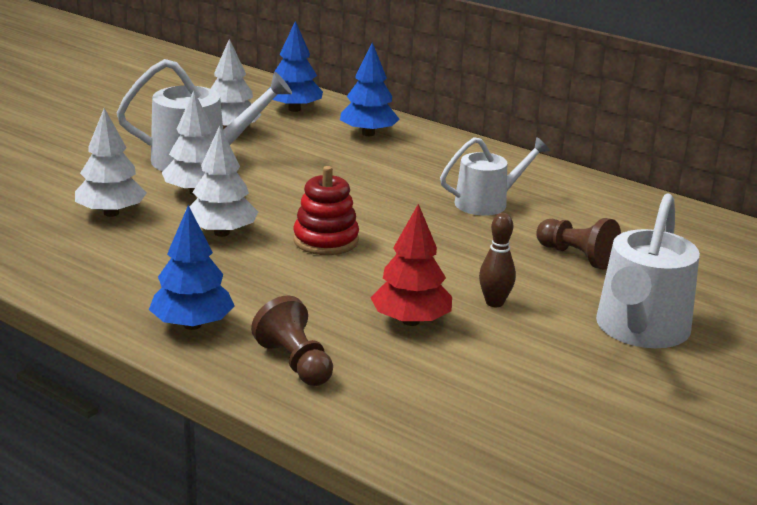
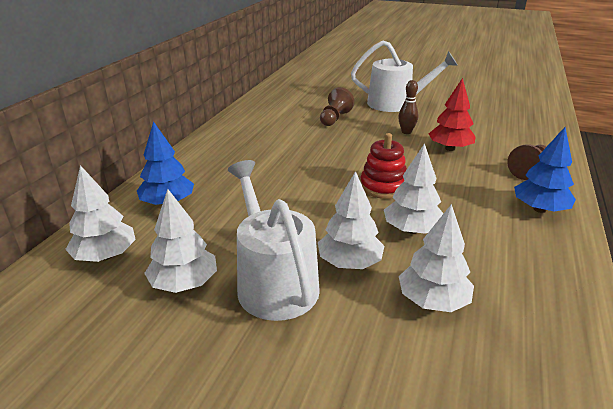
camera: 105 degrees left, 5 degrees up
(294, 109) = (105, 256): blue tree -> white tree
(487, 203) = (281, 145): white watering can -> none

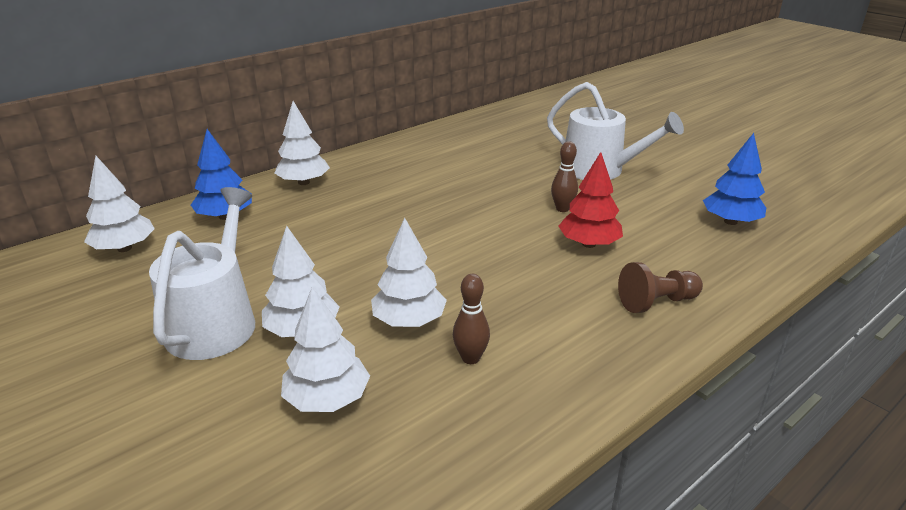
camera: 30 degrees right, 0 degrees up
(184, 283) = (149, 294): white tree -> white tree (303, 182)
(334, 118) = (498, 171): brown pawn -> none
(383, 187) = (444, 264): red stacking toy -> none
(480, 238) = (470, 358): none -> brown bowling pin
(539, 209) = (595, 353): blue tree -> blue tree (730, 221)

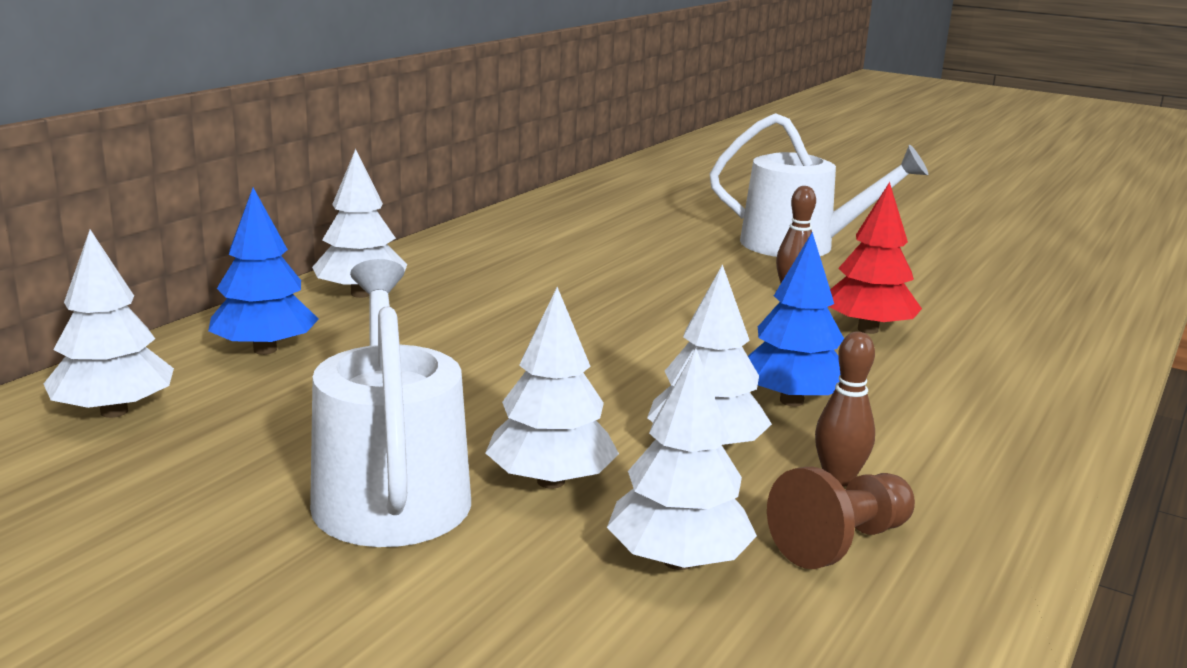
camera: 20 degrees left, 10 degrees down
(656, 302) = (1017, 384): brown pawn -> brown pawn (841, 543)
(730, 221) = (1020, 288): blue tree -> blue tree (791, 401)

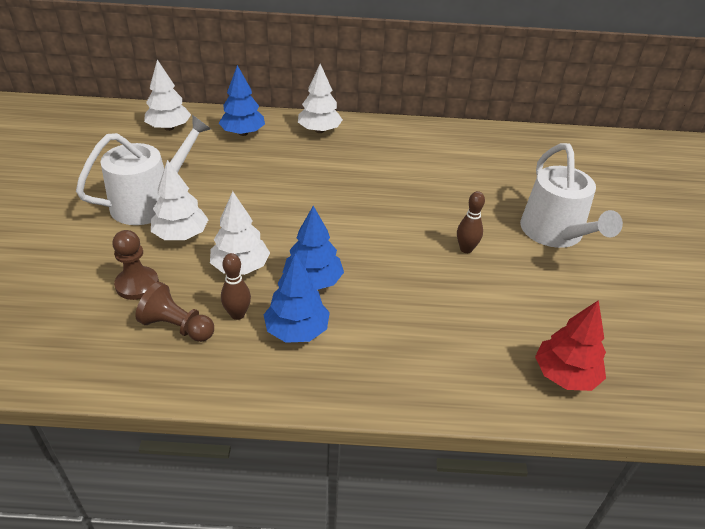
camera: 60 degrees right, 20 degrees up
(678, 561) = (137, 284): white tree -> brown pawn
(867, 329) = (439, 289): red tree -> red tree (565, 375)
(907, 441) = (297, 330): none -> blue tree

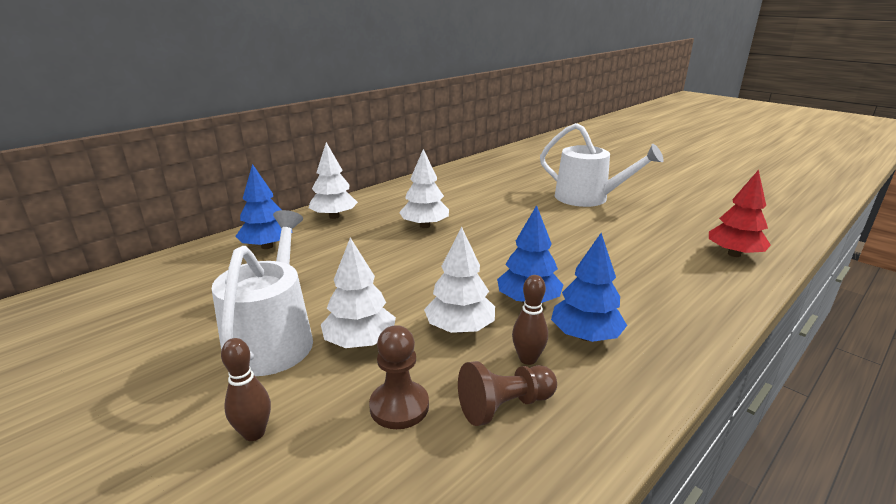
camera: 45 degrees left, 15 degrees down
(169, 128) = (174, 277): white tree -> white tree (424, 225)
(466, 249) = (567, 229): brown bowling pin -> brown bowling pin (254, 433)

